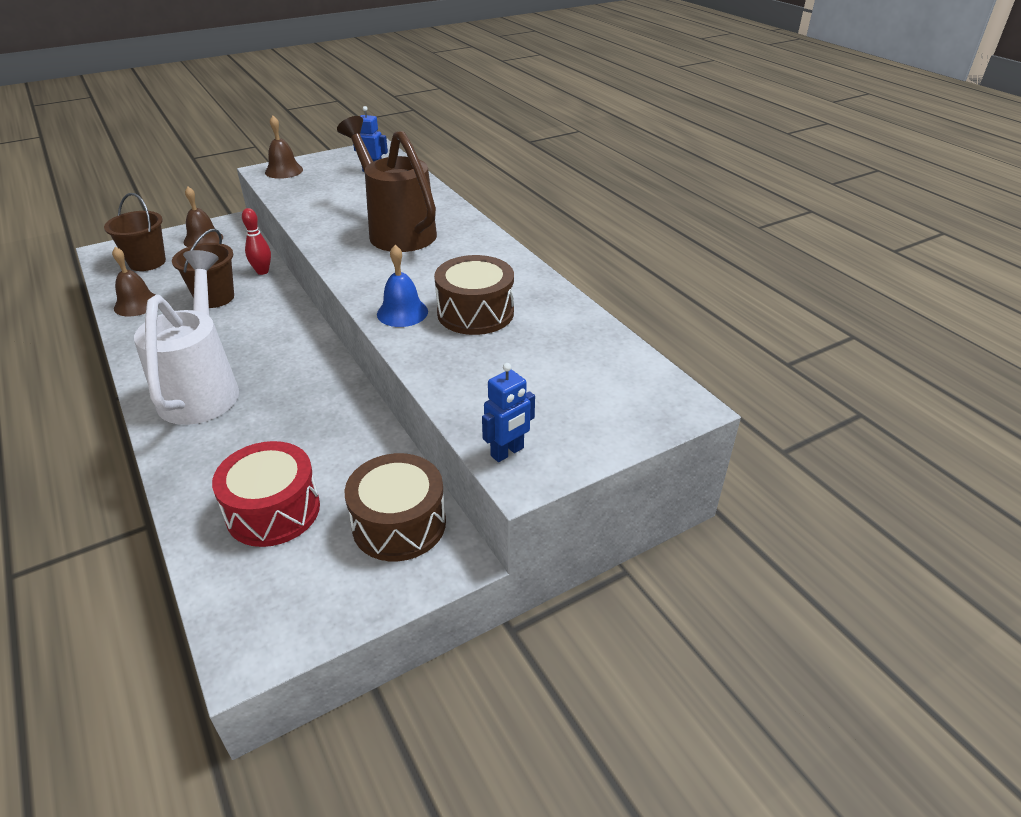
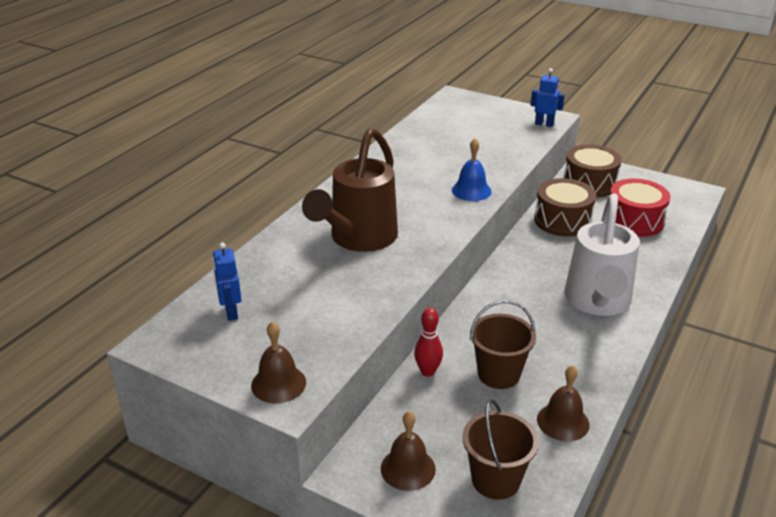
camera: 120 degrees left, 5 degrees down
(202, 388) = (597, 303): white watering can -> white watering can turned 45 degrees counterclockwise
(475, 313) = (440, 166): brown drum -> brown drum (562, 220)

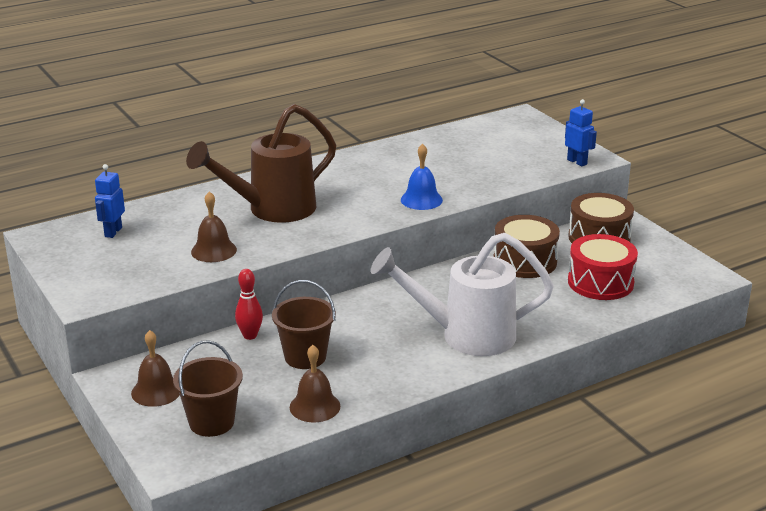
camera: 30 degrees right, 5 degrees down
(278, 383) = (91, 287): brown bell -> brown bell (213, 250)
(597, 303) = (465, 336): white watering can -> white watering can turned 45 degrees clockwise

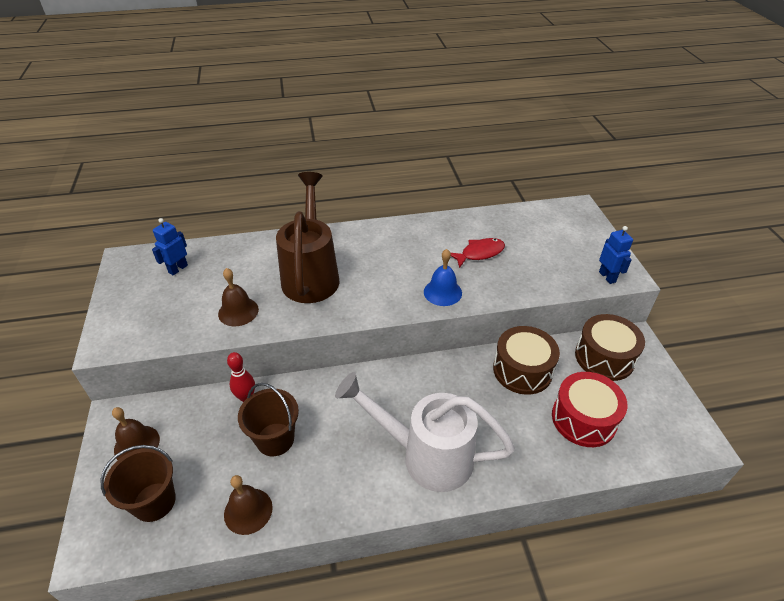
camera: 20 degrees right, 15 degrees up
(271, 210) = (311, 274): brown watering can -> brown watering can turned 105 degrees clockwise
(440, 165) = (479, 253): none -> red fish

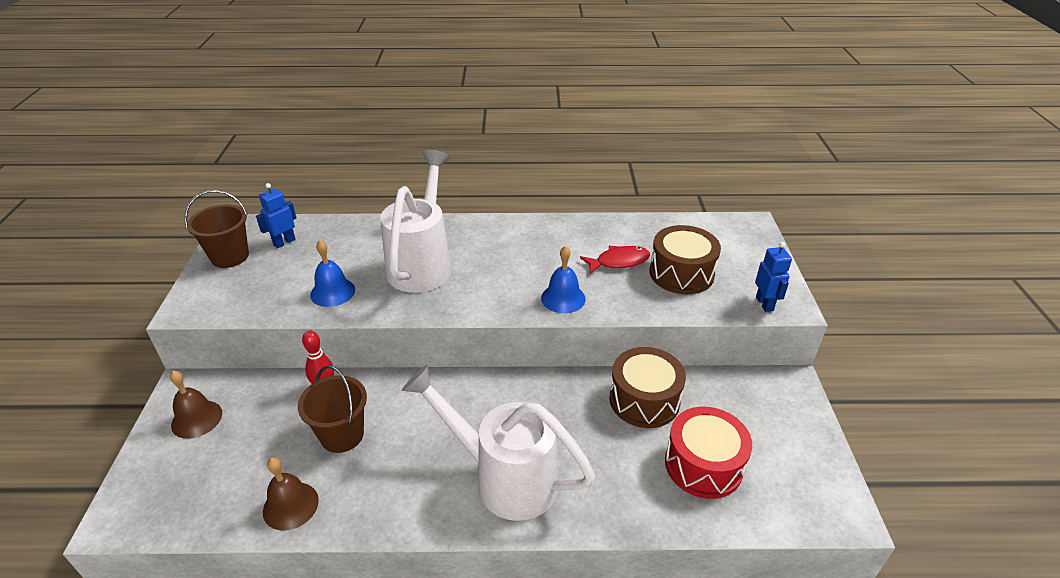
camera: 10 degrees right, 5 degrees down
(154, 502) = (196, 480): brown bucket -> brown bucket (230, 257)
(238, 311) = (332, 292): brown bell -> blue bell
(311, 274) = (423, 263): brown watering can -> white watering can
(604, 357) = (748, 399): brown drum -> brown drum (681, 273)

